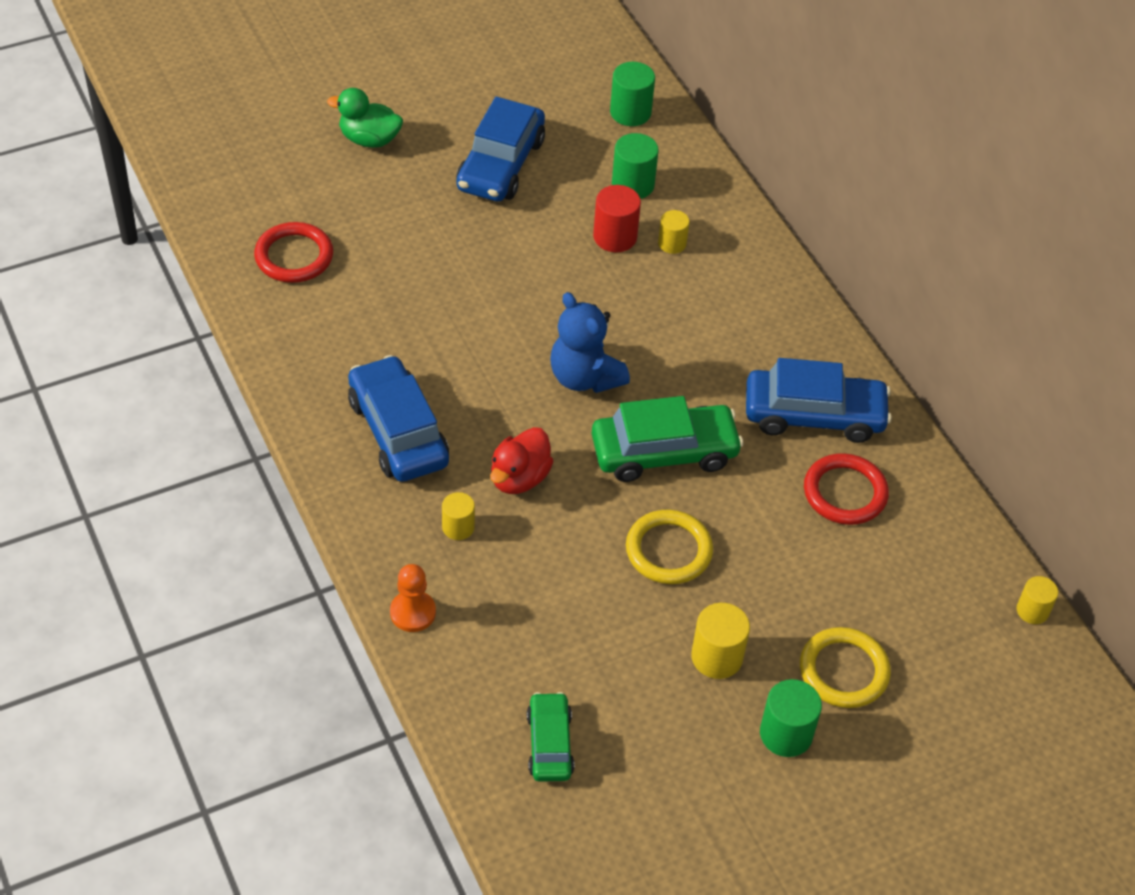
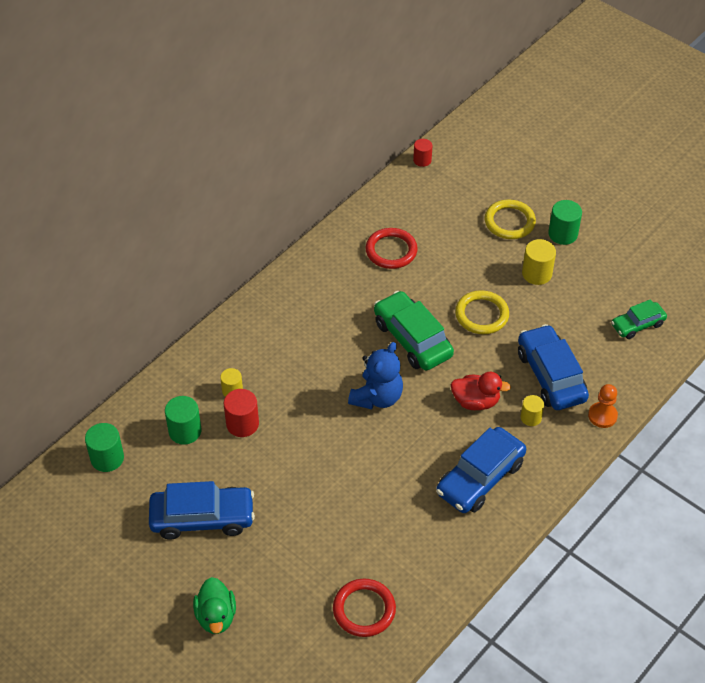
camera: 110 degrees left, 0 degrees up
(814, 415) = (341, 279): blue car -> blue car (551, 376)
(1032, 611) = (422, 160): yellow cylinder -> red cylinder

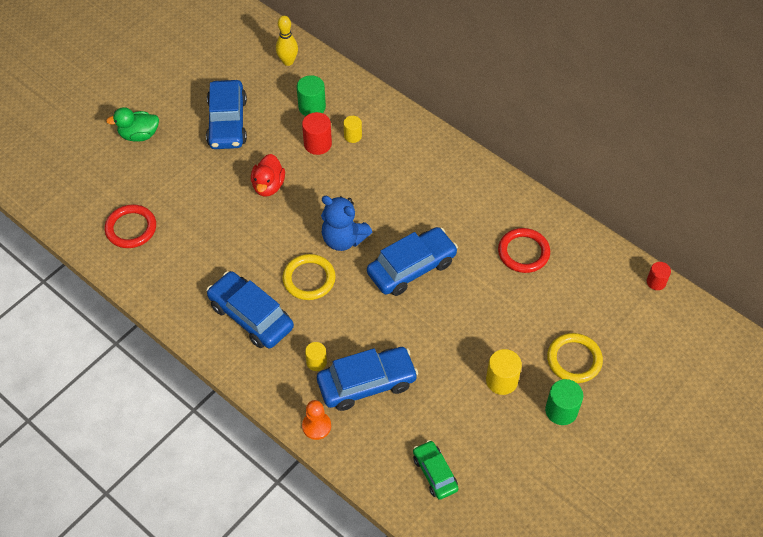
camera: 90 degrees right, 5 degrees up
(107, 458) = (288, 61): green cylinder -> yellow bowling pin
(412, 339) = (411, 268): green car -> blue car
(476, 401) = (337, 317): red duck -> red duck (268, 186)
(481, 315) = (443, 327): yellow ring -> yellow ring (309, 279)

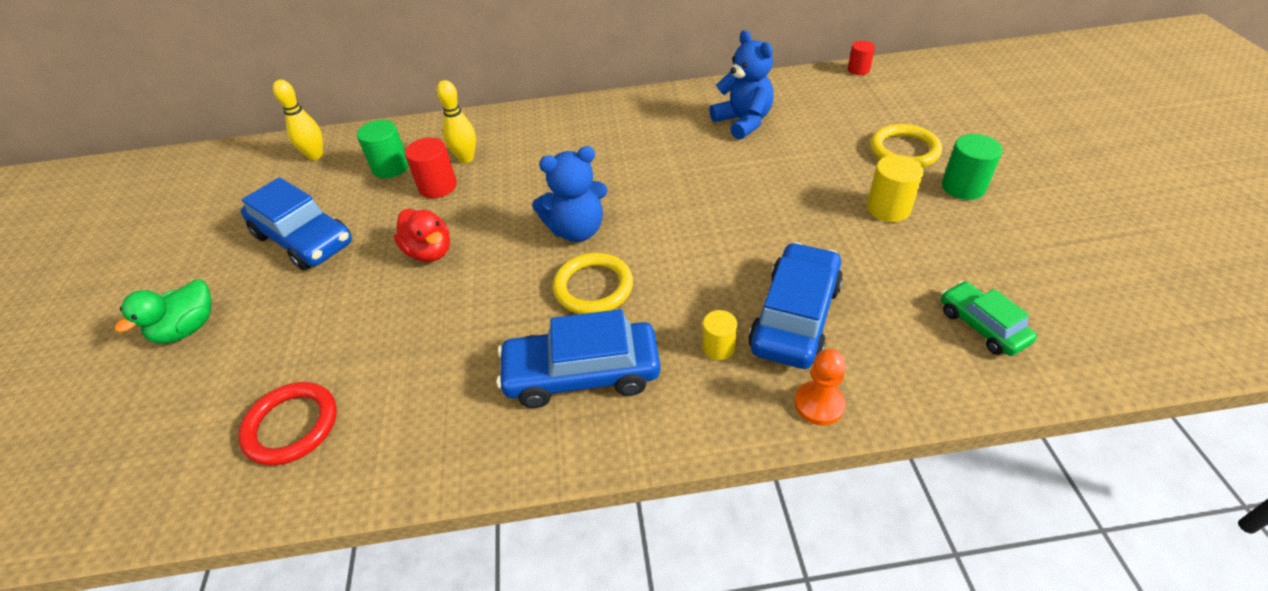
camera: 45 degrees left, 10 degrees down
(353, 136) = (466, 158): yellow cylinder -> yellow bowling pin
(411, 268) = (675, 200): blue car -> none
(435, 473) = (982, 326): green car -> green car turned 45 degrees clockwise
(523, 252) = (743, 122): red ring -> blue teddy bear

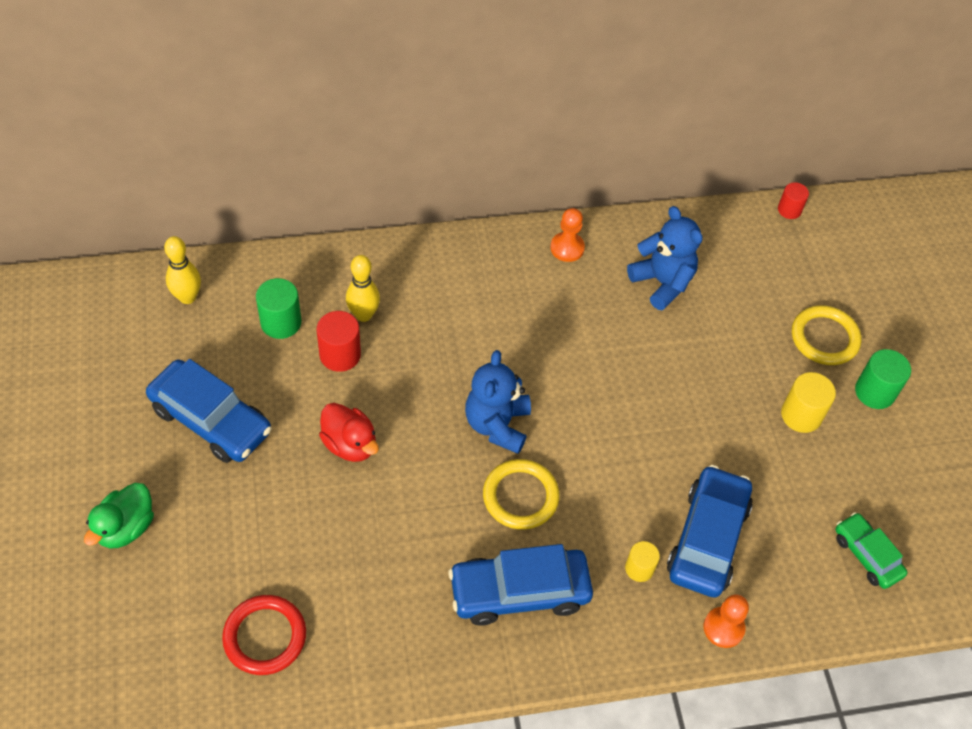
camera: 10 degrees left, 10 degrees up
(577, 230) = (497, 425): blue teddy bear -> blue teddy bear turned 120 degrees clockwise
(656, 105) = (567, 248): none -> orange pawn

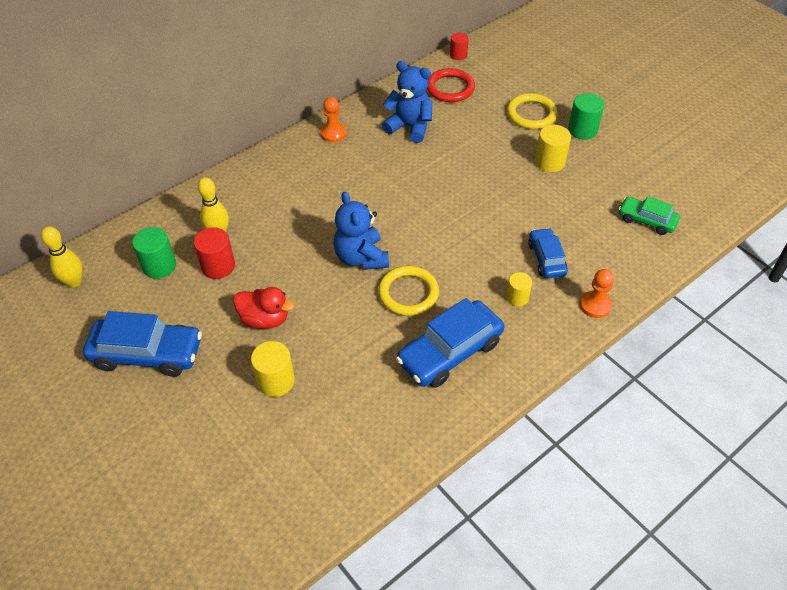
camera: 25 degrees left, 5 degrees down
(126, 527) = (125, 461): green duck -> none
(265, 636) = (288, 478): red ring -> red ring (450, 88)
(318, 522) = (276, 381): none -> yellow cylinder
(707, 539) = (546, 258): blue car -> blue car, size x0.59

